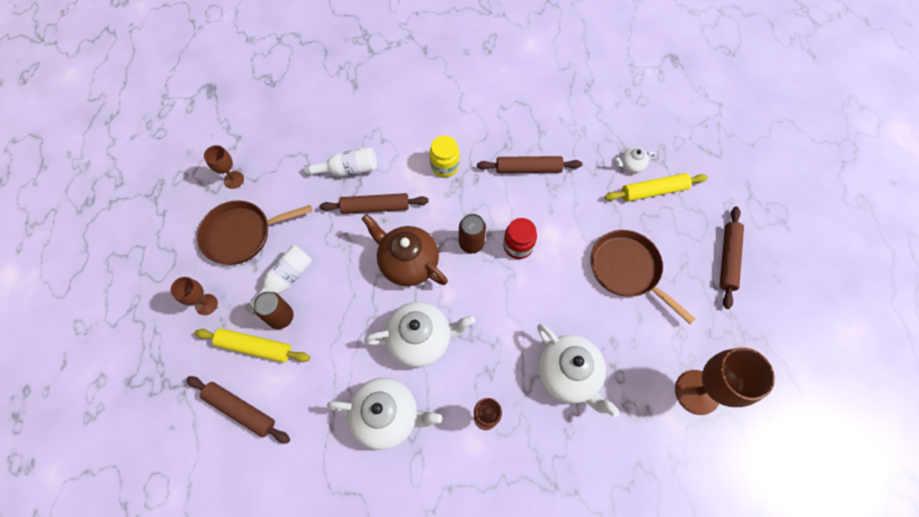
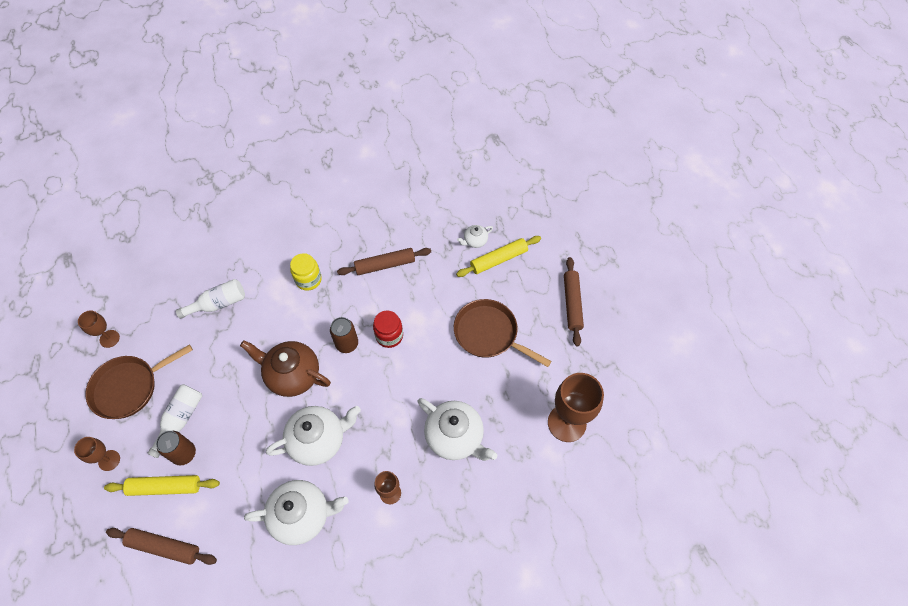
camera: 15 degrees left, 5 degrees down
(375, 207) = (252, 332): brown rolling pin -> none

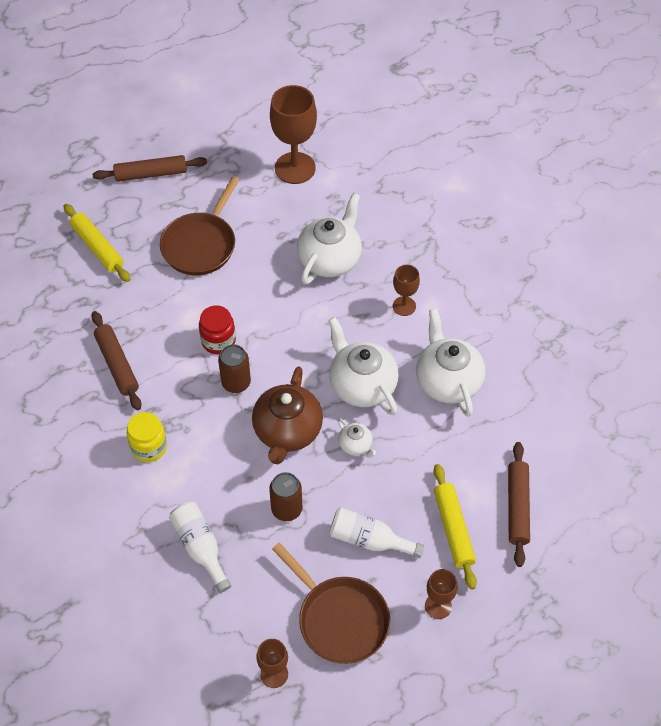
camera: 100 degrees left, 5 degrees down
(184, 453) = (410, 522): brown can -> brown can (286, 509)
(475, 241) = (72, 275): white teapot -> white teapot (356, 445)

